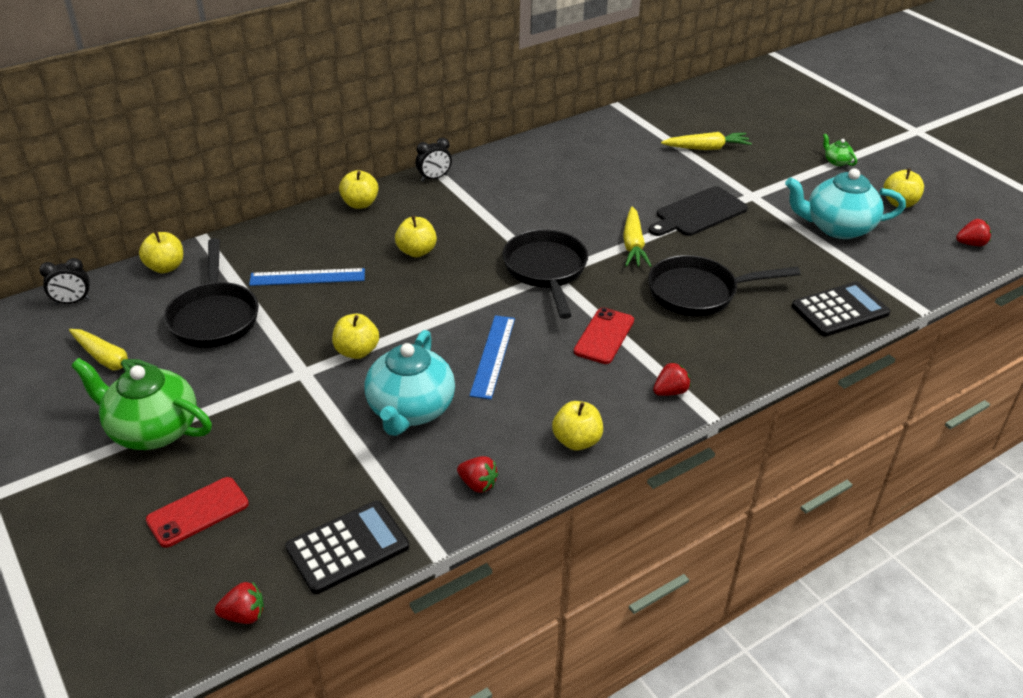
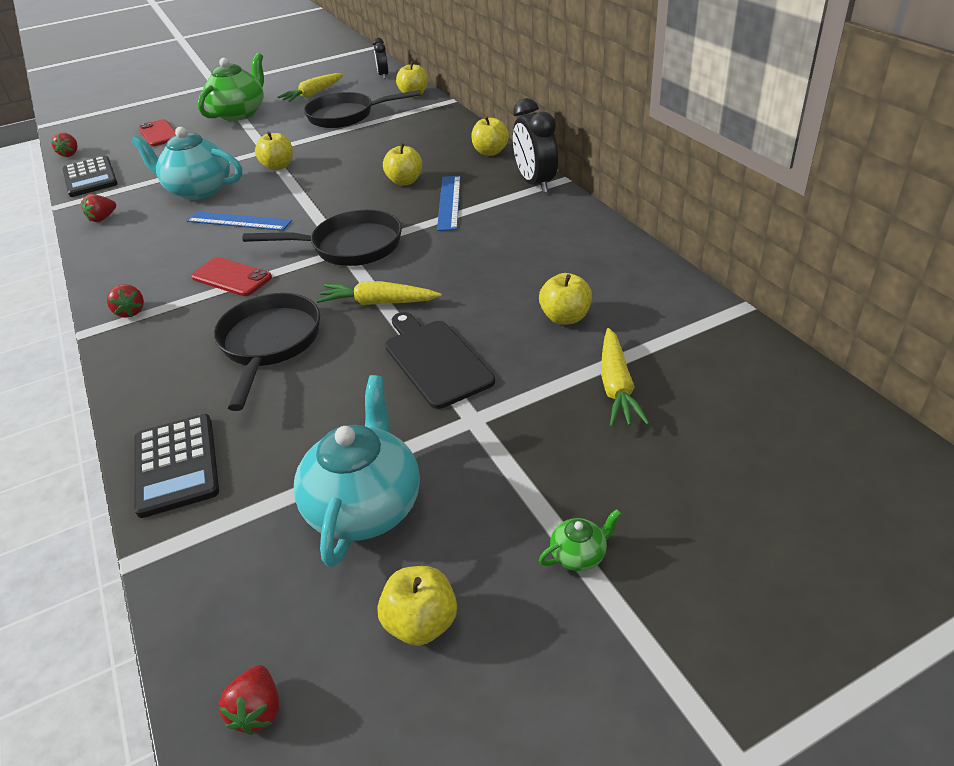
camera: 100 degrees right, 0 degrees up
(307, 277) = (383, 141): blue ruler -> blue ruler (449, 202)
(434, 178) = (535, 183): black clock -> black clock, size x1.71
(576, 441) = (110, 260): yellow apple -> yellow apple (565, 317)

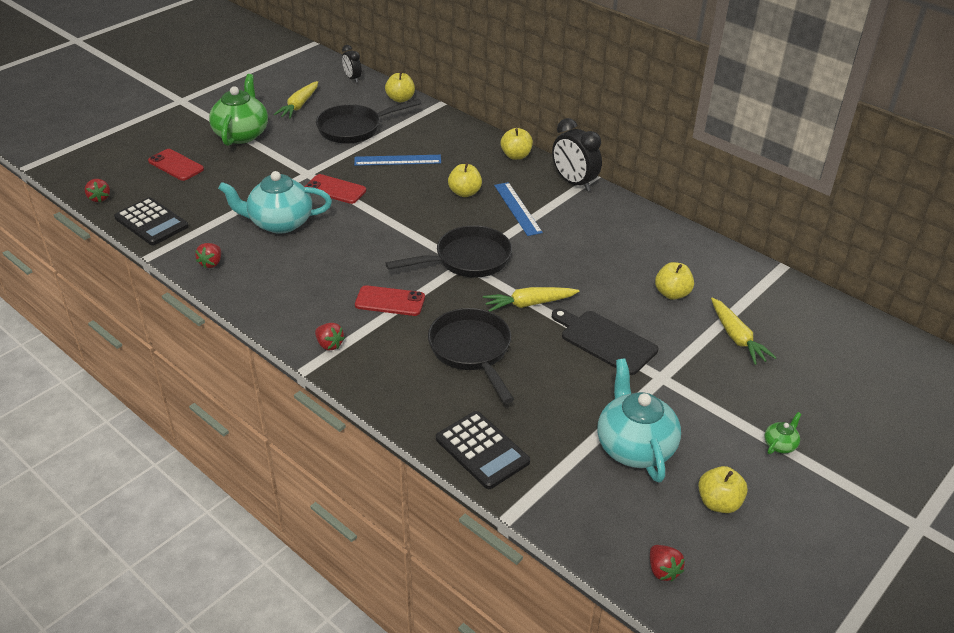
camera: 25 degrees left, 0 degrees up
(238, 221) = (348, 249): blue ruler -> blue ruler (397, 160)
(278, 166) = (335, 189): yellow apple -> red phone

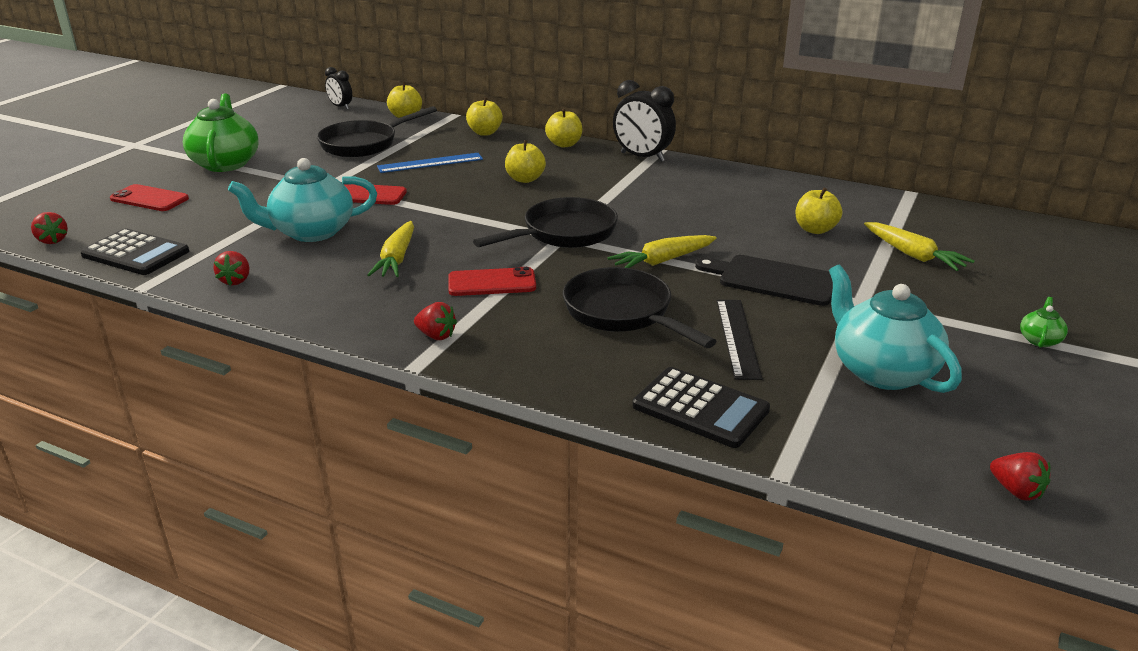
camera: 15 degrees left, 10 degrees down
(299, 106) = (287, 133): yellow carrot -> yellow carrot (396, 259)
(517, 208) = (594, 184): blue ruler -> none
(544, 392) = (737, 338): none -> black ruler
(718, 503) = (1021, 407): yellow apple -> yellow apple (485, 133)

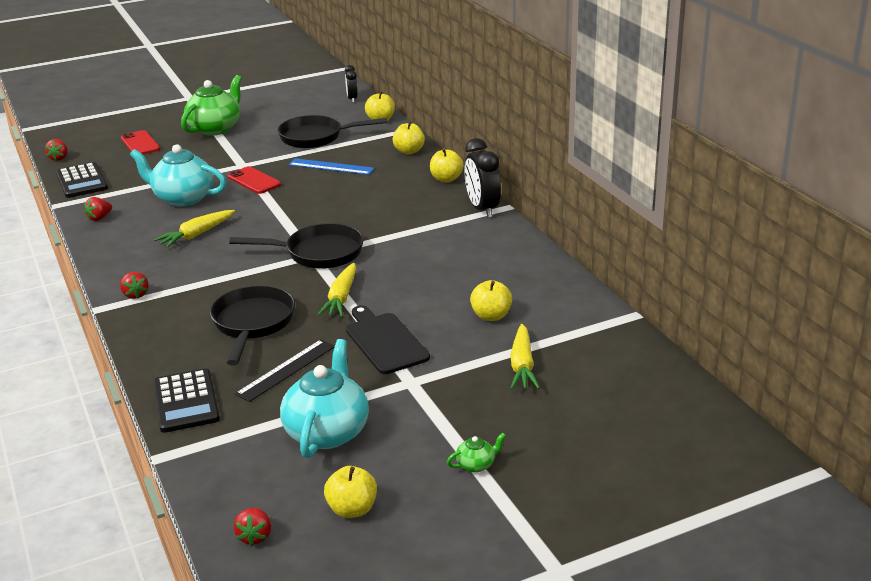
camera: 40 degrees right, 0 degrees up
(492, 283) = (218, 272): red phone -> none
(525, 179) = (368, 201): yellow apple -> yellow apple (352, 509)
(662, 261) = (341, 298): yellow carrot -> yellow carrot turned 90 degrees counterclockwise

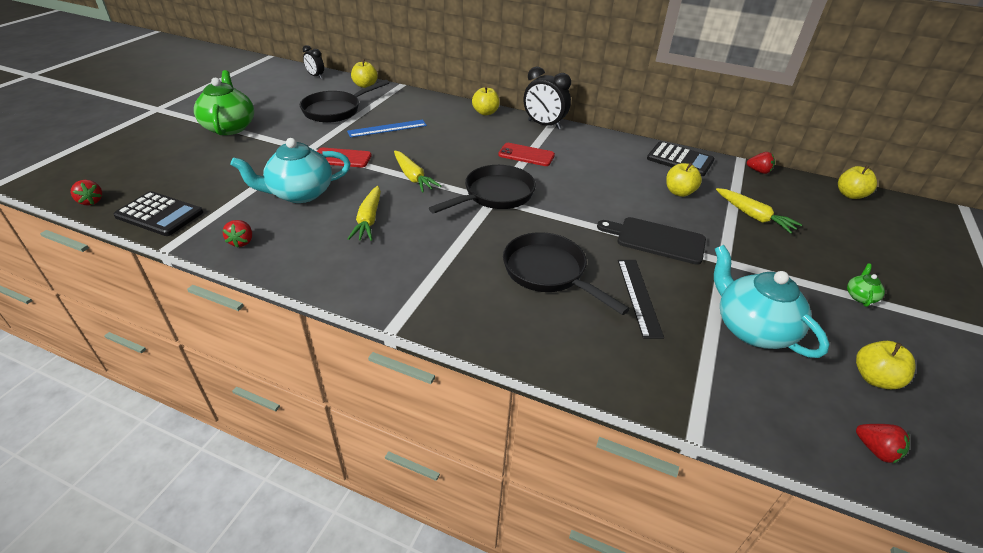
camera: 45 degrees left, 10 degrees up
(136, 295) = (406, 296): red strawberry -> red strawberry (758, 171)
(140, 144) = (170, 160): red phone -> red phone (526, 155)
(186, 401) = (621, 369): black calculator -> black calculator (680, 160)
(341, 298) = (572, 222): yellow carrot -> yellow carrot (413, 177)
(409, 151) = (425, 101): yellow apple -> yellow apple (850, 195)

